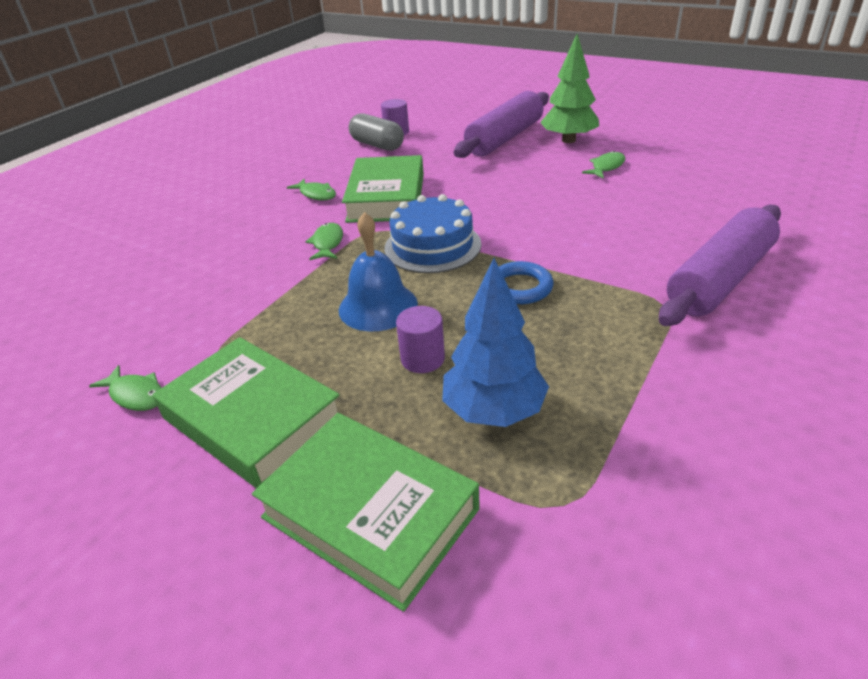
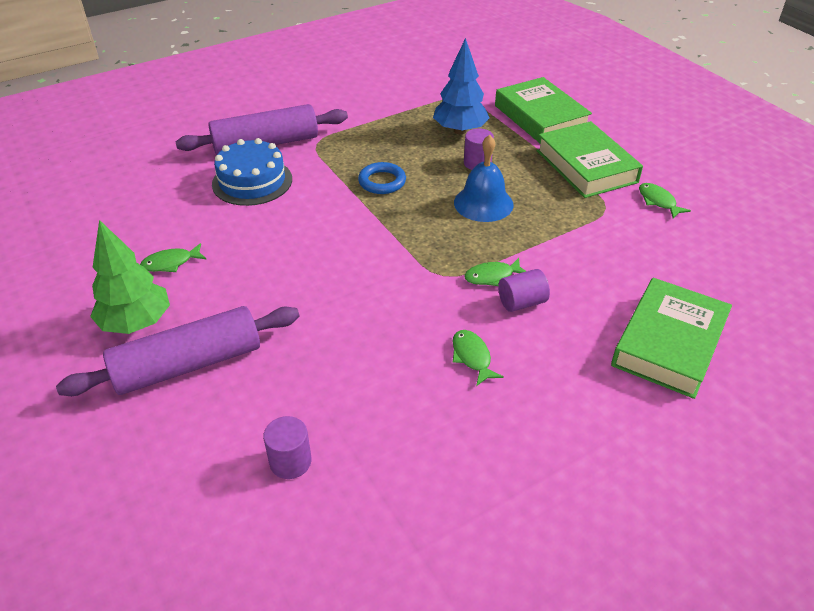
camera: 155 degrees left, 5 degrees up
(291, 235) = (521, 302): none -> purple cylinder
(327, 243) = (492, 276): green fish -> green fish turned 45 degrees clockwise
(377, 145) = (340, 436): grey capsule -> none
(386, 197) = (403, 316): green book -> green book (668, 343)
(432, 246) = (408, 237): blue cake -> blue cake (252, 181)

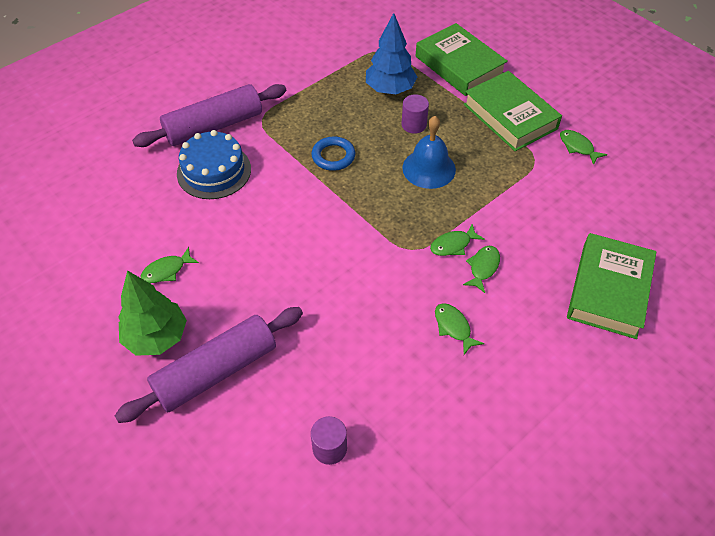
camera: 10 degrees left, 10 degrees up
(521, 302) = (483, 267): purple cylinder -> green fish

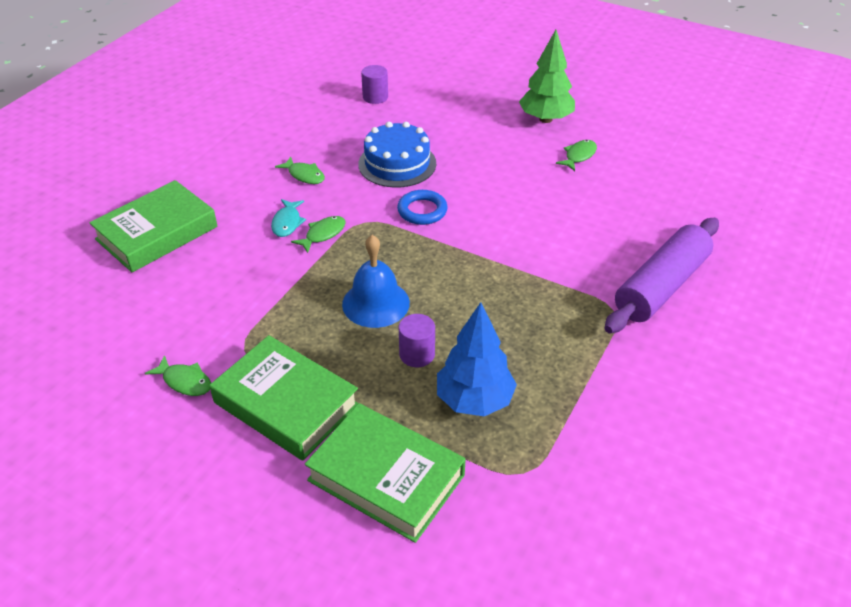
camera: 160 degrees right, 10 degrees down
(214, 171) = (614, 240): blue cake -> blue cake (397, 164)
(216, 371) = (483, 112): purple rolling pin -> none
(333, 156) = (496, 288): blue ring -> blue ring (422, 211)
(483, 267) = (287, 223): green fish -> turquoise fish
(608, 290) = (157, 233): green book -> green book turned 45 degrees clockwise

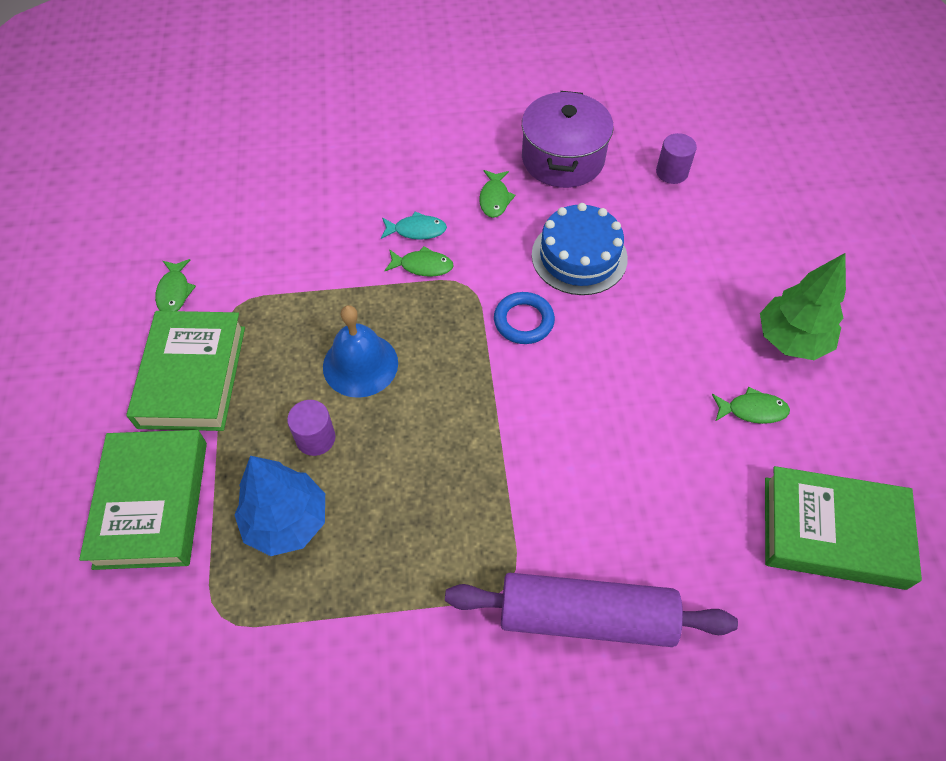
camera: 55 degrees right, 15 degrees up
(157, 233) = (331, 155): green book -> green book (833, 532)
(287, 223) = (417, 230): turquoise fish -> turquoise fish turned 150 degrees counterclockwise
(308, 131) = (563, 159): none -> purple pot

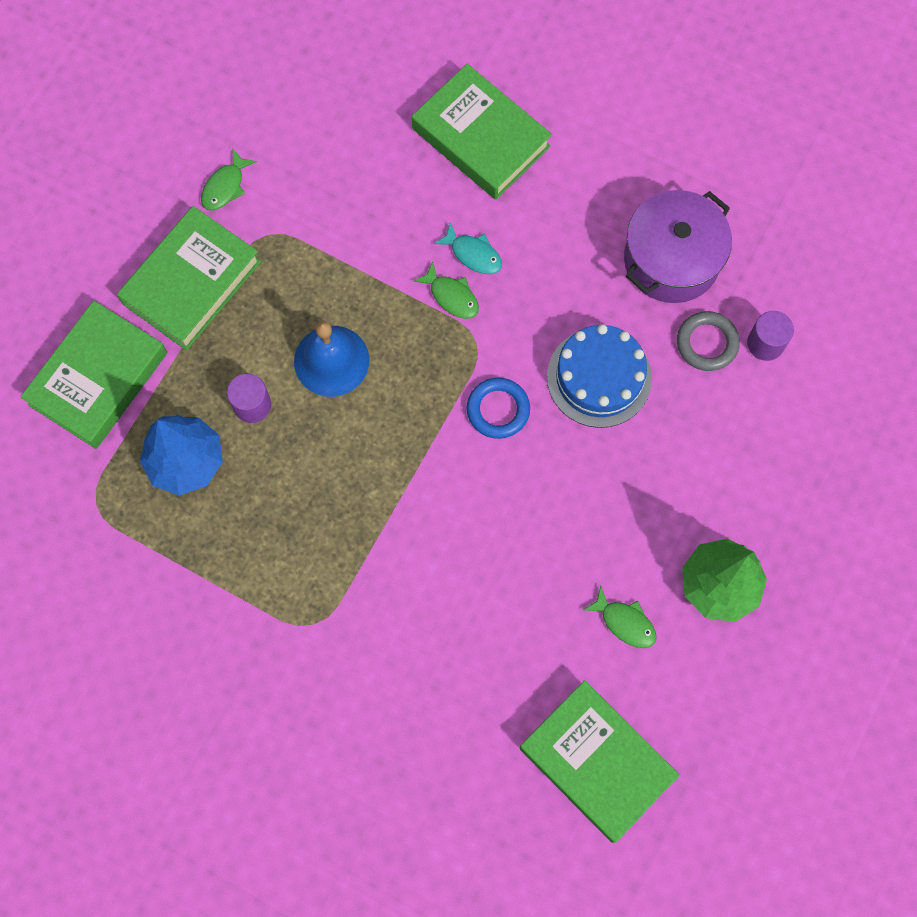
camera: 35 degrees right, 15 degrees up
(362, 157) = (481, 138): none -> green book
(494, 199) = (570, 265): green fish -> none
(586, 616) = (352, 687): purple rolling pin -> none
(633, 193) = (707, 343): none -> grey ring

